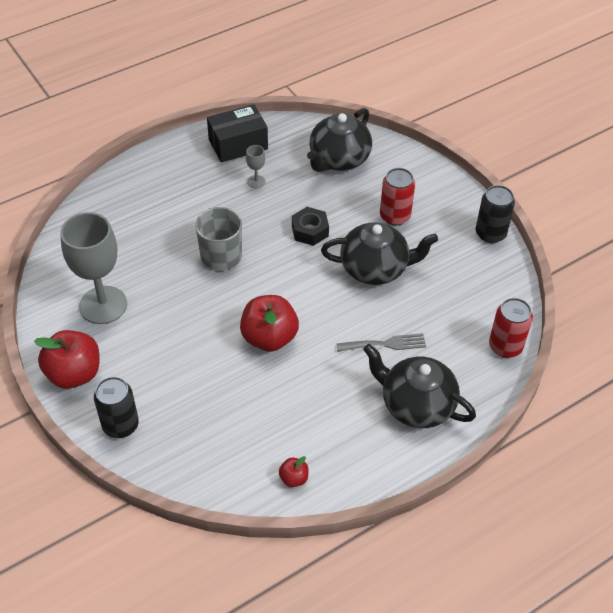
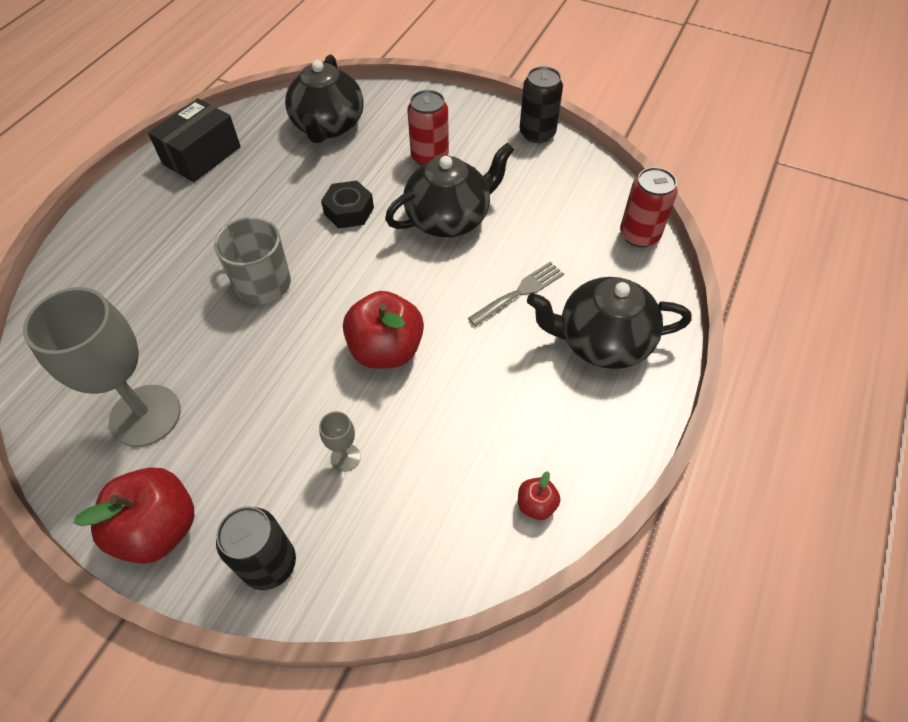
camera: 30 degrees left, 5 degrees up
(256, 182) = (250, 185): grey goblet -> grey goblet (345, 457)

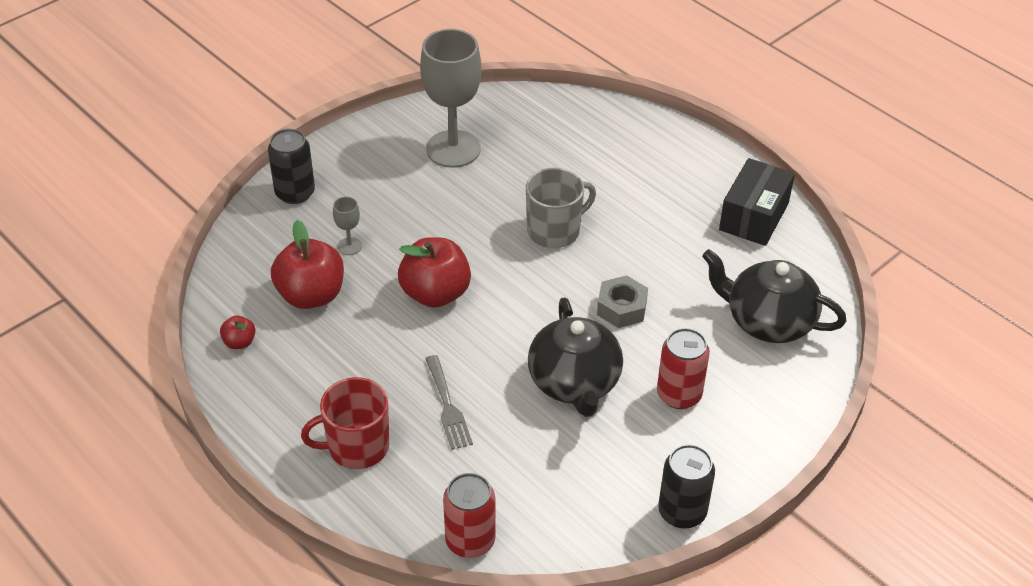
camera: 110 degrees right, 10 degrees down
(159, 528) = (356, 146): red apple -> red apple (311, 295)
(202, 155) = (754, 216): black box -> black box turned 60 degrees clockwise
(349, 211) = (621, 308): black nut -> grey nut
(602, 341) = (357, 447): black teapot -> red mug

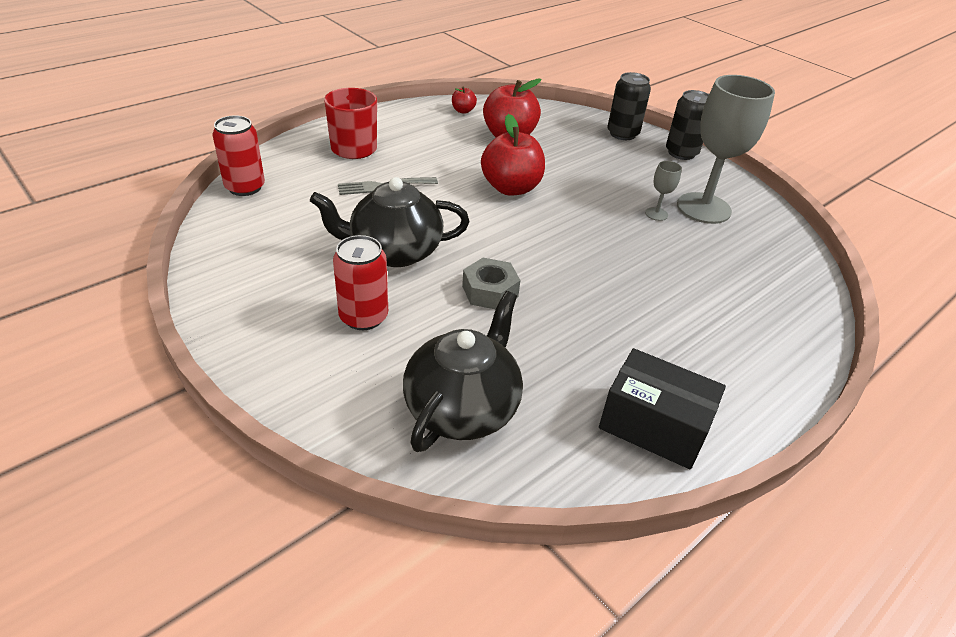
camera: 90 degrees right, 5 degrees down
(349, 246) = (564, 153): grey goblet -> grey goblet (656, 214)
(554, 231) = (599, 258): grey mug -> none
(682, 512) = (217, 300): black can -> black can (681, 153)

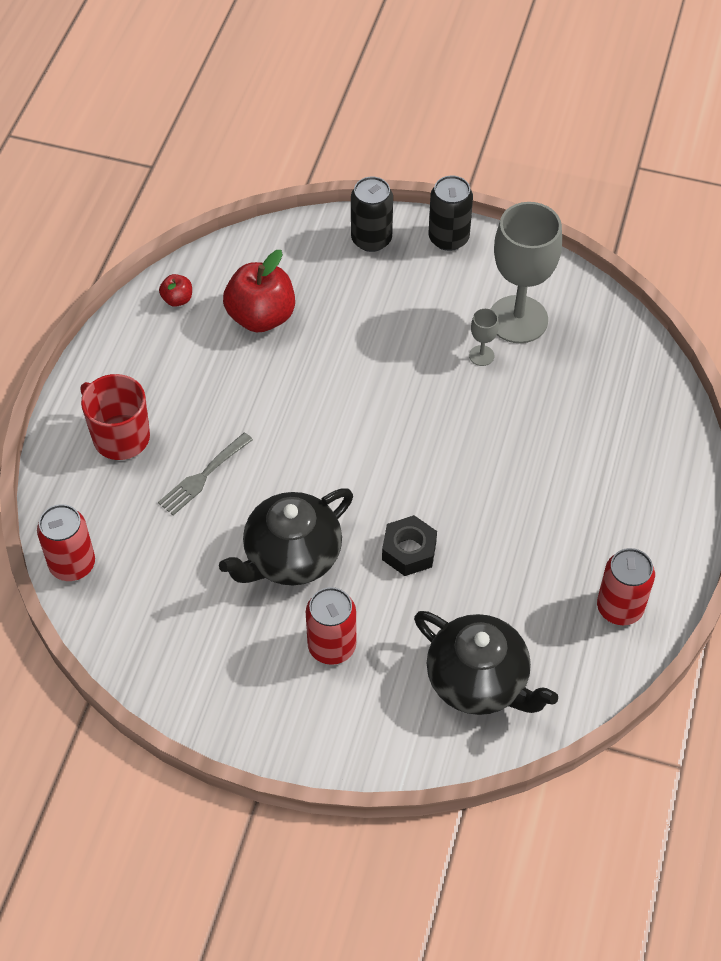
camera: 30 degrees left, 15 degrees up
(463, 408) = (479, 681): black teapot -> black teapot turned 135 degrees clockwise
(490, 291) = (409, 551): grey nut -> black nut
(511, 188) = (325, 401): red apple -> none
(654, 425) = (620, 607): black box -> red can

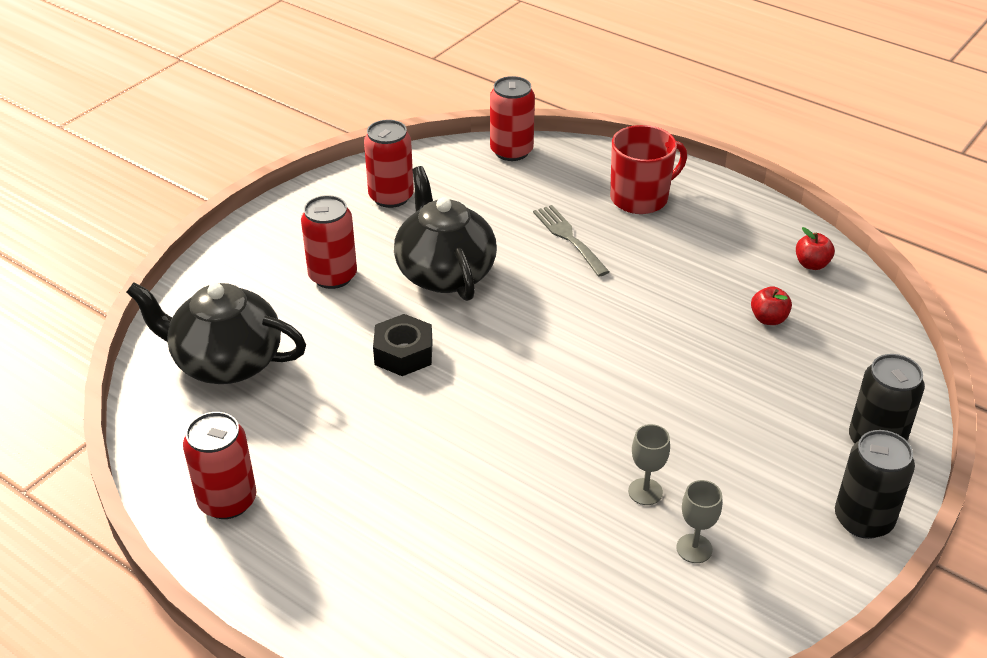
camera: 110 degrees right, 15 degrees down
(189, 645) = (391, 197): none -> red can
(261, 317) = (768, 319): red apple -> red apple, size x0.47
(479, 681) = (226, 362): black teapot -> black teapot turned 45 degrees clockwise
(518, 319) = (694, 548): grey goblet -> grey goblet, size x0.42

